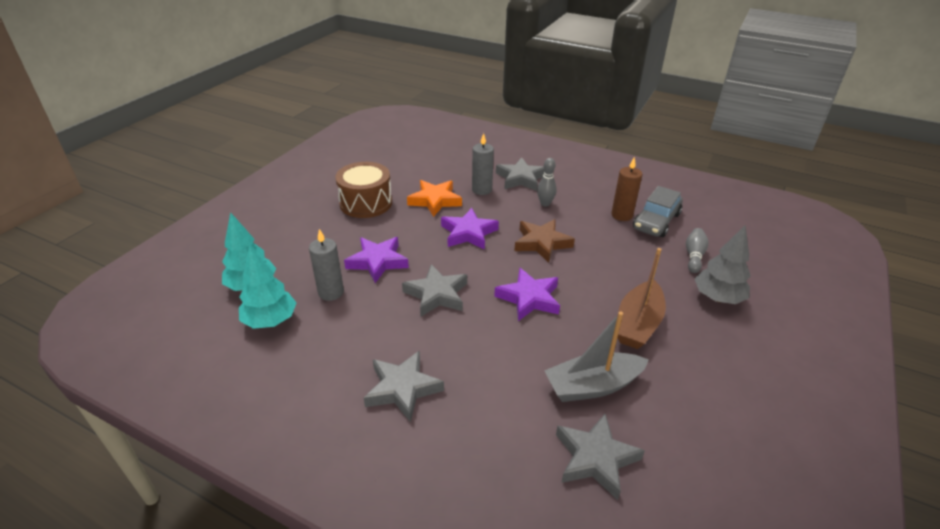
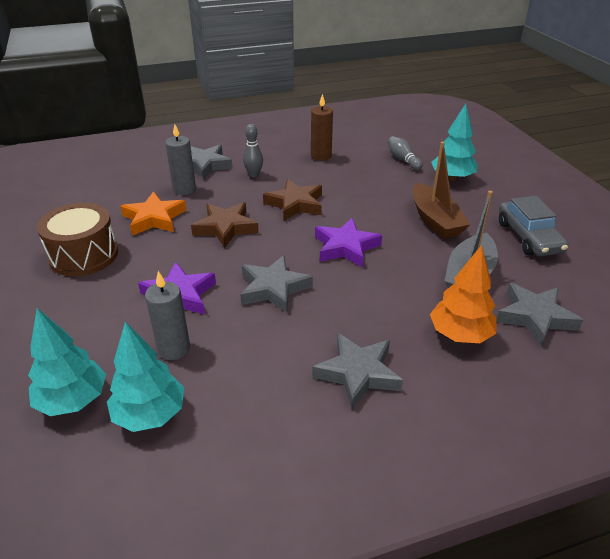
camera: 45 degrees left, 0 degrees up
(468, 233) = (225, 228): purple star -> brown star
(511, 421) = (460, 335): none -> orange tree
(656, 221) = (349, 149): grey car -> grey car (528, 237)
(717, 298) = (452, 178): grey tree -> turquoise tree

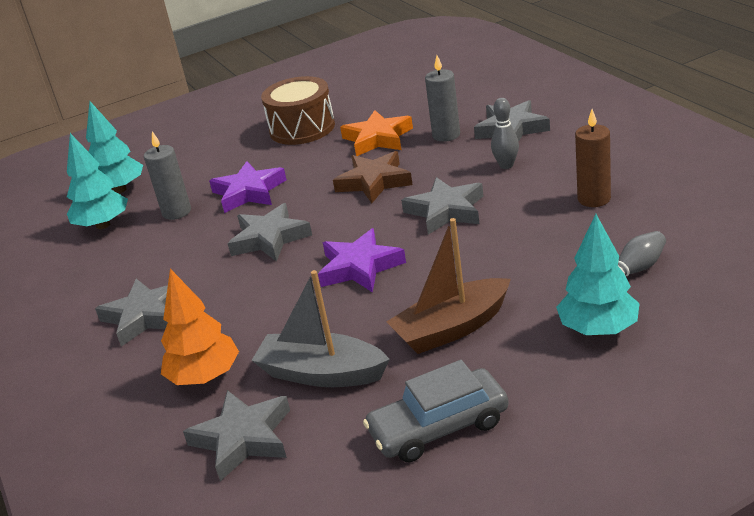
camera: 85 degrees right, 5 degrees down
(295, 204) = (446, 211): brown star -> grey star

